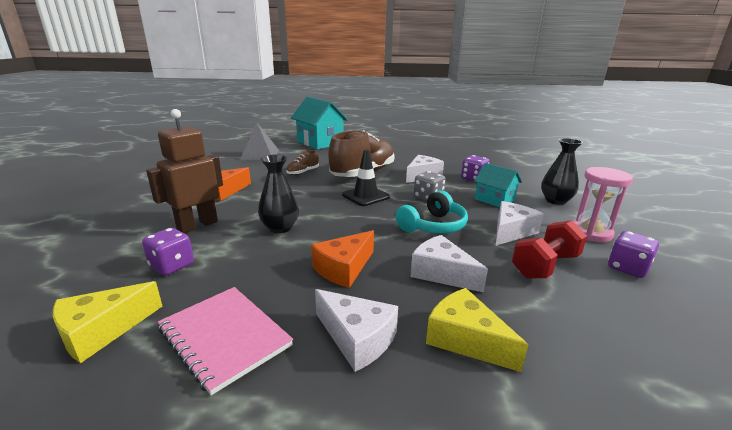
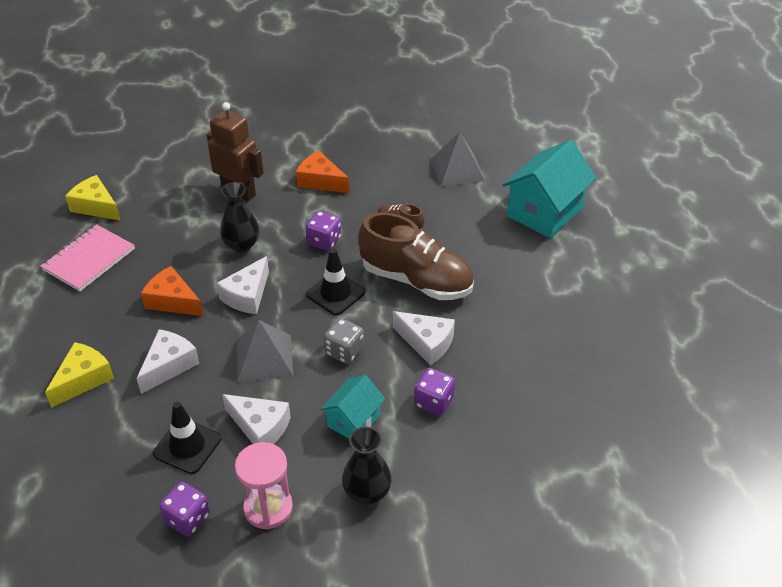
camera: 80 degrees right, 20 degrees up
(172, 265) = (170, 204): purple dice -> purple dice (324, 241)
(357, 338) = (86, 321): white cheese -> white cheese (247, 295)
(433, 226) = (264, 358): turquoise headphones -> grey pyramid
(545, 266) = (187, 446): red dumbbell -> black traffic cone

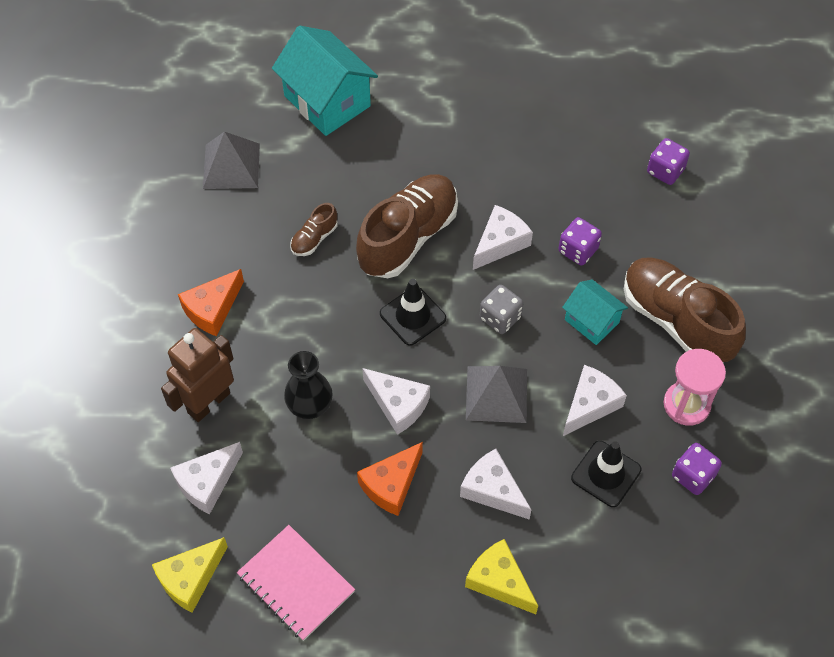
camera: 80 degrees left, 15 degrees up
(172, 202) = (207, 482): none -> white cheese
(324, 241) = (324, 317): purple dice -> purple dice (665, 171)
(367, 492) = (676, 321): black vase -> brown shoe

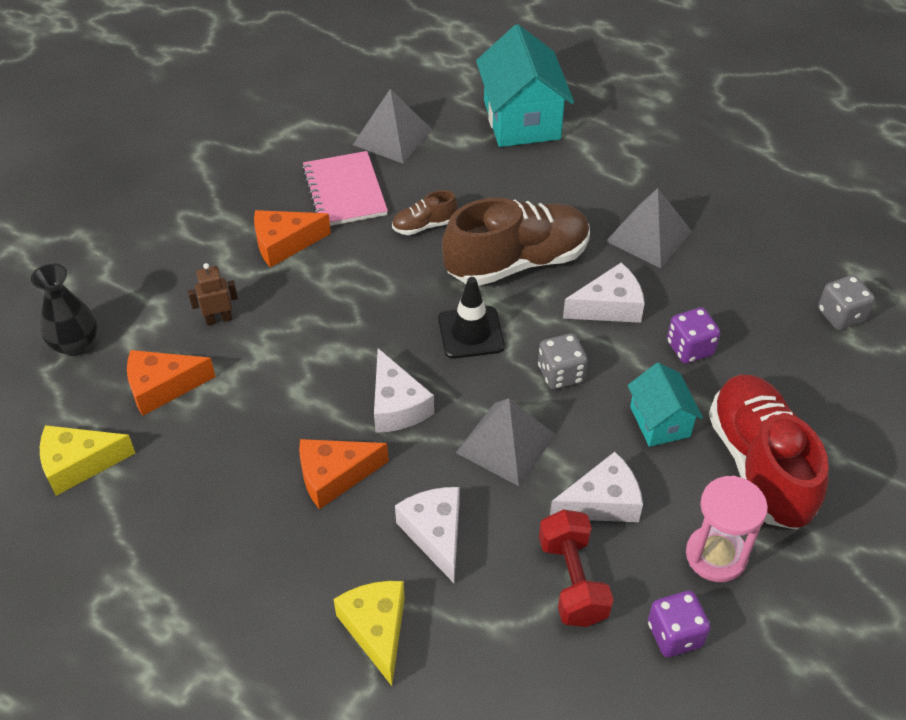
camera: 30 degrees right, 10 degrees down
(207, 482) = (162, 387): white cheese -> orange cheese
(208, 402) = (218, 319): brown robot -> brown robot, size x0.52
(296, 583) = (171, 521): pink notebook -> pink notebook (344, 191)
(310, 405) = (310, 365): black vase -> black vase (75, 344)
(492, 166) = (649, 236): none -> grey pyramid
(606, 474) = (572, 581): black traffic cone -> red dumbbell
(665, 171) = (840, 315): purple dice -> grey dice
(676, 321) = (759, 465): brown shoe -> red shoe

